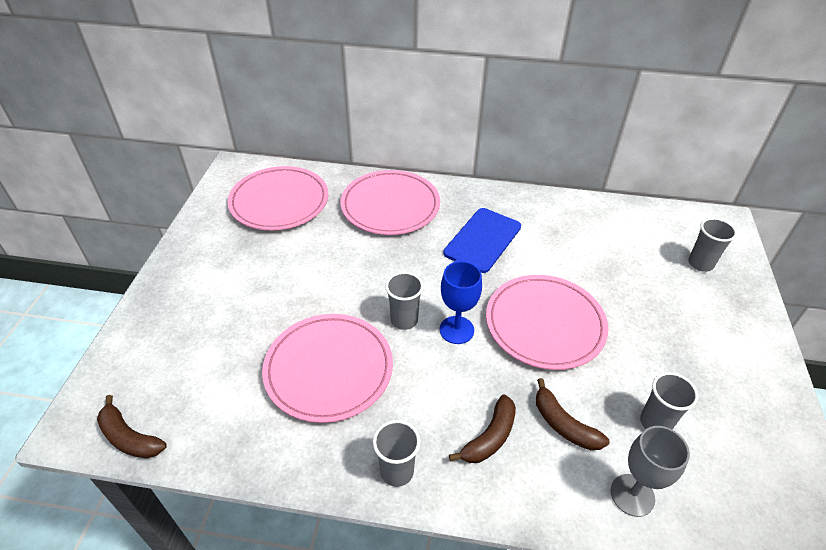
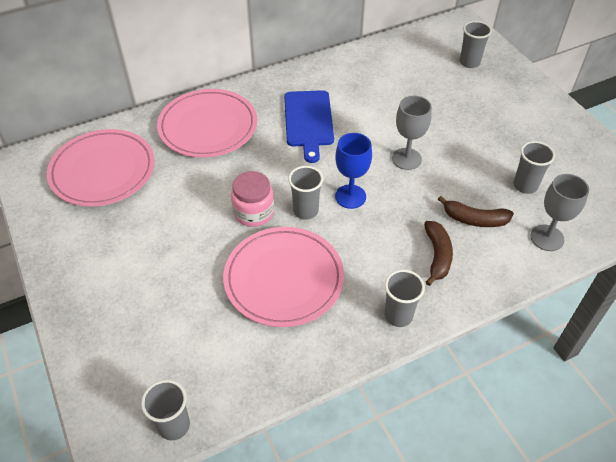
camera: 35 degrees left, 5 degrees up
(129, 437) = (174, 425): brown banana -> grey cup
(359, 297) = (254, 212): none -> pink jar
(545, 324) = (406, 159): pink plate -> grey goblet

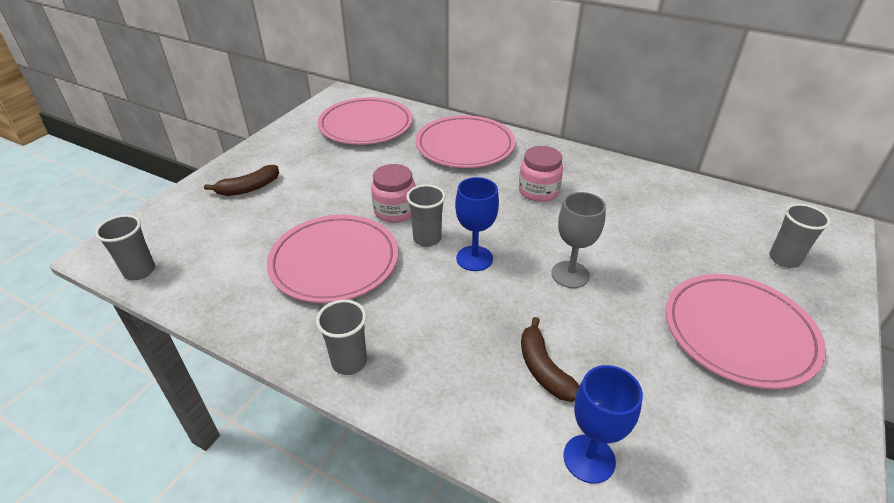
camera: 55 degrees right, 10 degrees down
(308, 121) = (538, 191): blue cutting board -> pink jar
(437, 256) = (458, 359): brown banana -> brown banana (248, 188)
(507, 121) = (738, 332): none -> pink plate
(525, 185) = (652, 396): grey cup -> none
(547, 238) = (589, 458): grey goblet -> blue goblet

